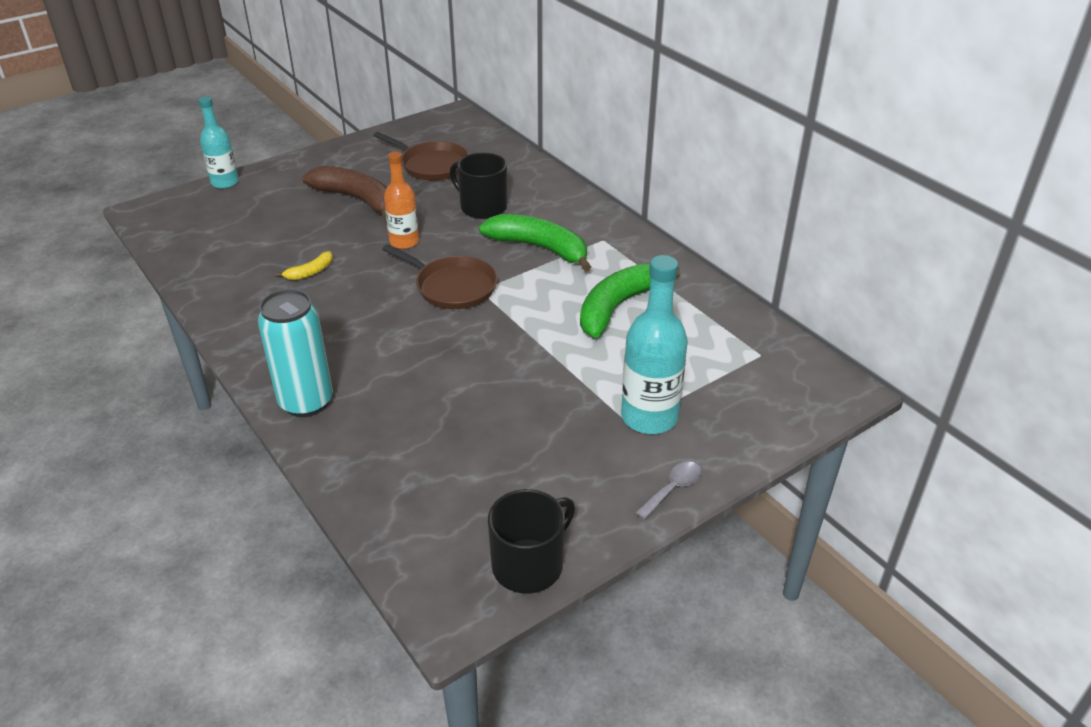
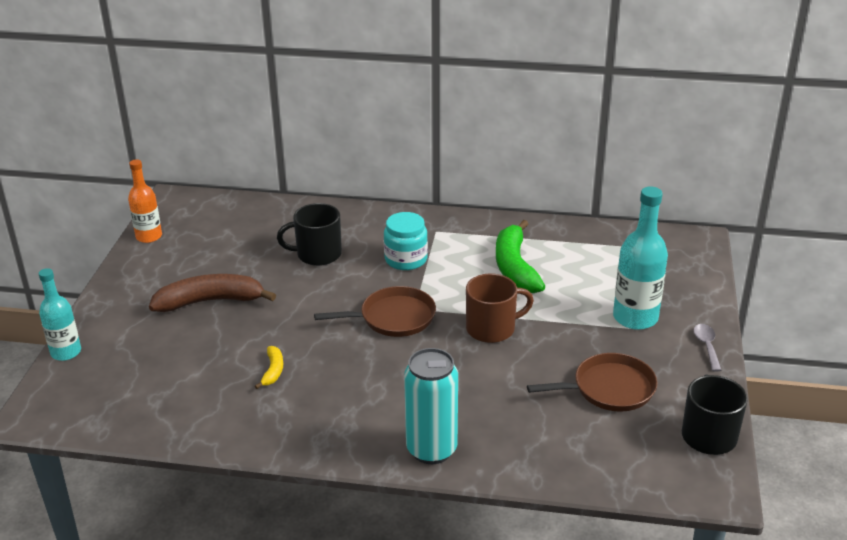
camera: 45 degrees left, 5 degrees down
(404, 242) = (304, 309): orange bottle -> orange bottle (149, 236)
(432, 165) = (224, 245): brown pan -> brown pan (609, 388)
(510, 343) = (492, 329): none -> brown mug
(539, 248) = (406, 259): green banana -> turquoise jar

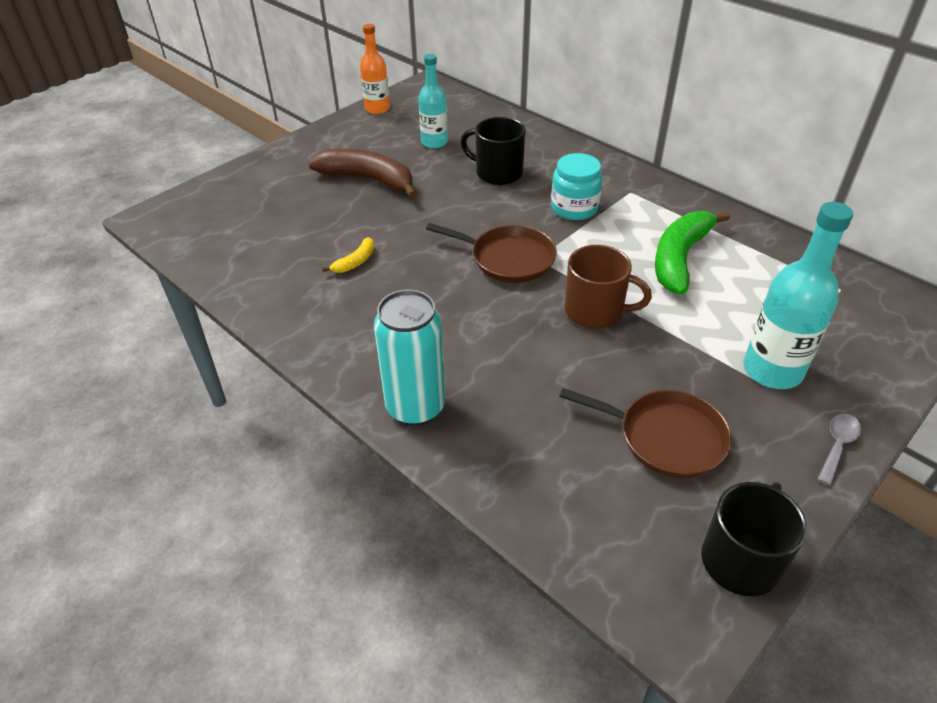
camera: 35 degrees right, 10 degrees up
(66, 352) = (223, 177): turquoise bottle -> turquoise bottle (434, 142)

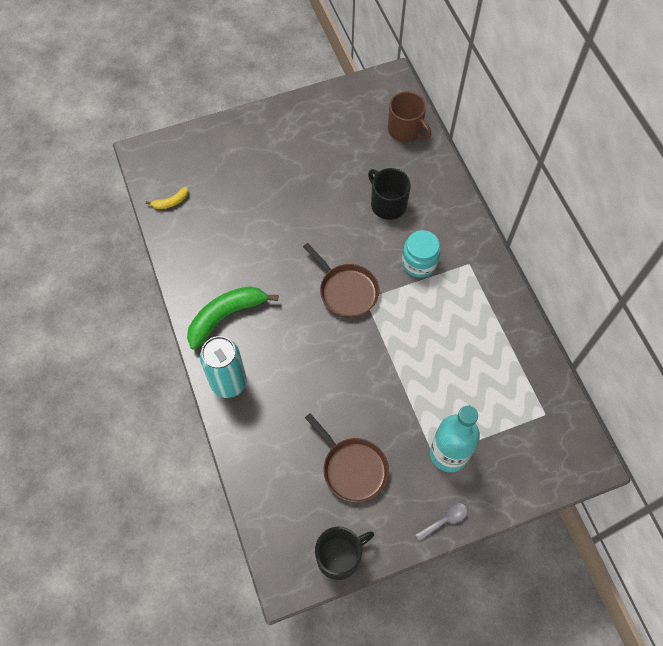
camera: 25 degrees right, 20 degrees up
(355, 262) = (250, 251): yellow banana -> yellow banana (171, 202)
(368, 180) = (296, 174): brown banana -> none
(377, 108) = (340, 94): orange bottle -> none
(434, 142) = (361, 151): turquoise bottle -> none
(595, 311) = (373, 360): brown mug -> brown mug (405, 130)
(680, 258) = (458, 340): green banana -> green banana (226, 316)

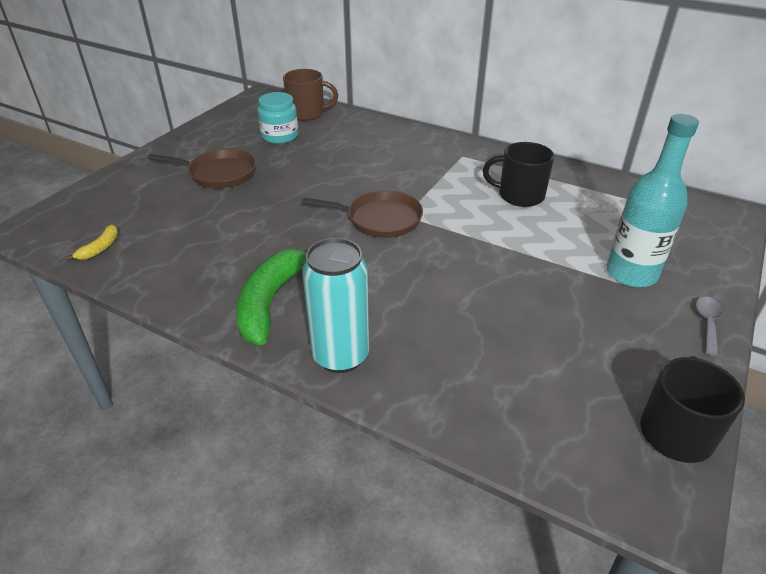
camera: 40 degrees left, 25 degrees down
(352, 468) = (571, 342): brown pan -> brown pan (219, 173)
(388, 204) = (346, 154): black mug -> black mug (520, 195)
(419, 263) = (421, 173): turquoise jar -> turquoise jar (280, 136)

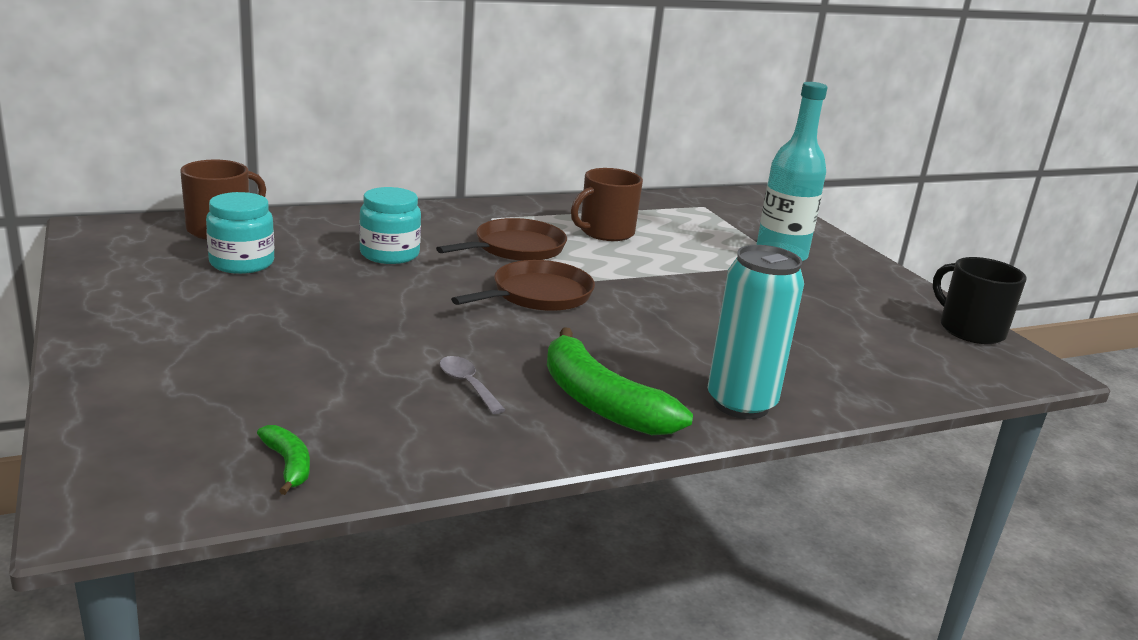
camera: 55 degrees left, 15 degrees down
(100, 248) = (288, 465): yellow banana -> green banana
(219, 173) = (255, 326): brown pan -> brown pan (516, 248)
(355, 158) = (389, 254): none -> turquoise jar
(520, 195) = (605, 232): black mug -> brown mug
(707, 323) = (870, 265): grey spoon -> grey spoon (467, 385)

